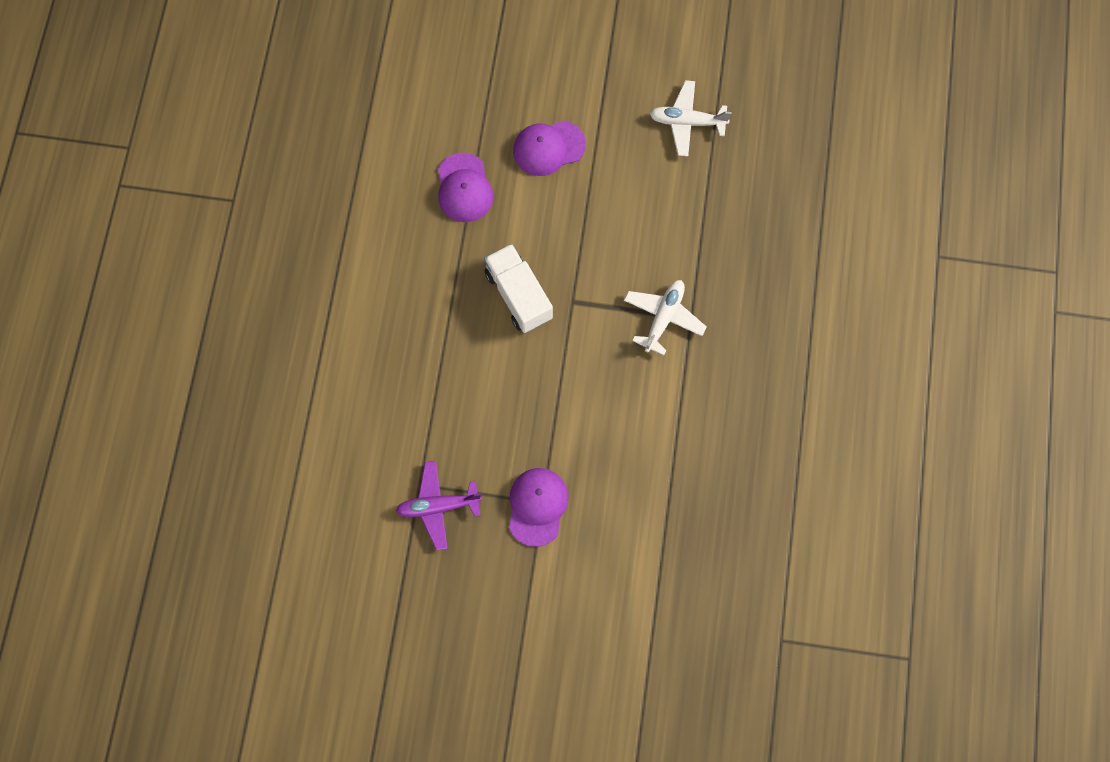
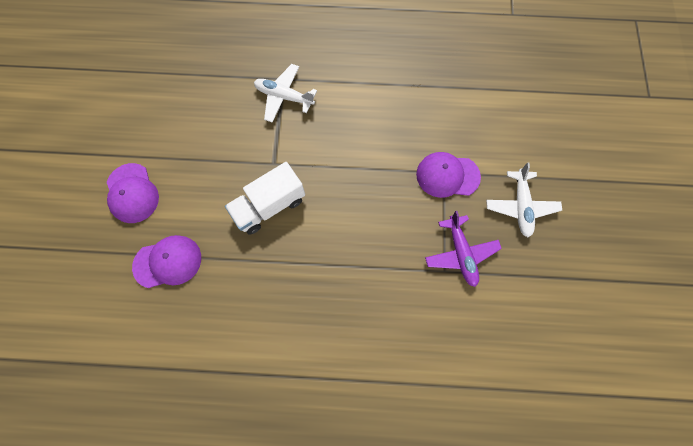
camera: 95 degrees left, 0 degrees up
(687, 122) = (116, 90): white plane -> white plane (520, 206)

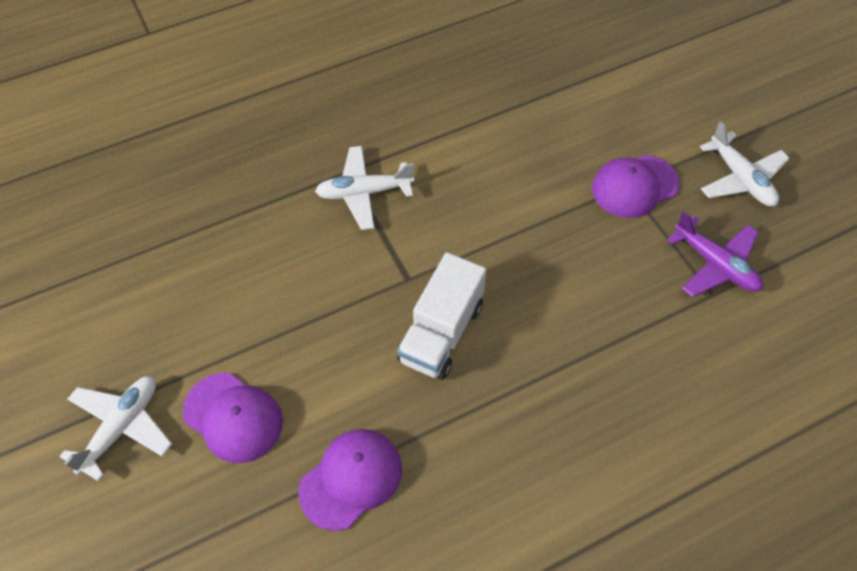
camera: 30 degrees left, 15 degrees down
(77, 168) = (121, 427): none -> white plane

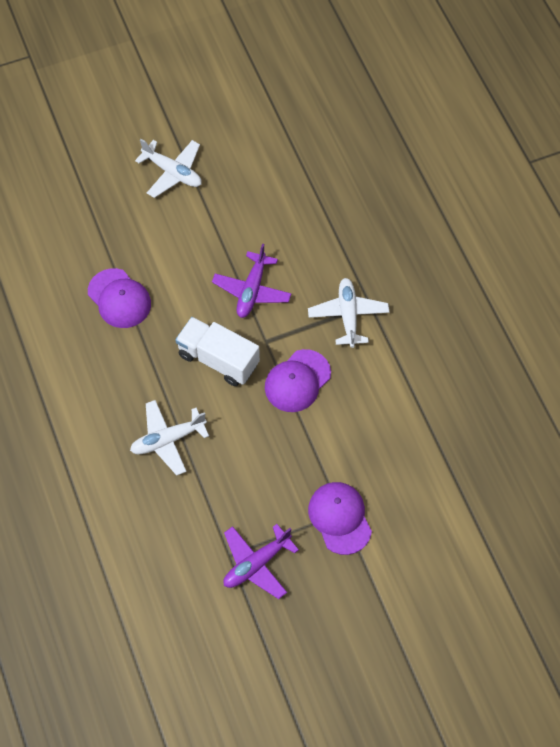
camera: 95 degrees right, 5 degrees up
(233, 417) = (171, 233): purple cap -> purple cap (297, 381)
(331, 301) = (252, 290): none -> purple plane
(740, 179) = (342, 608): white plane -> white plane (167, 440)

